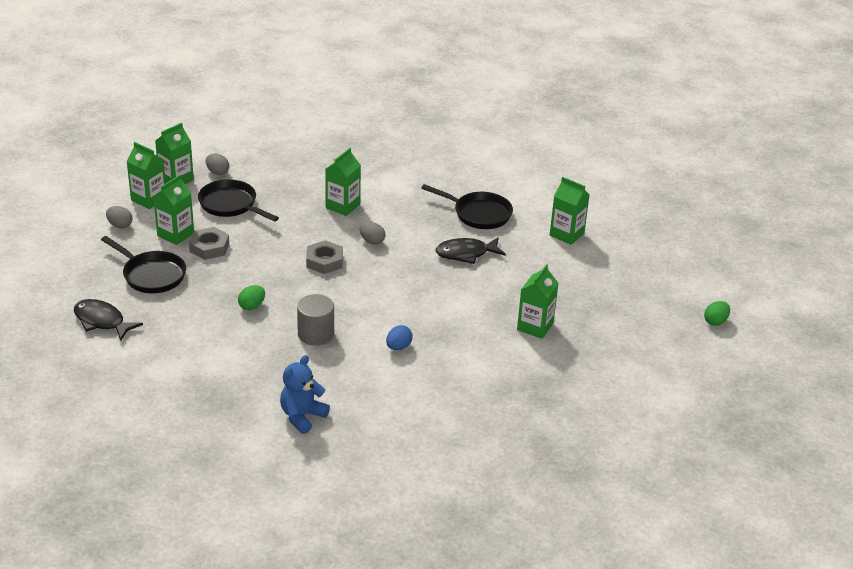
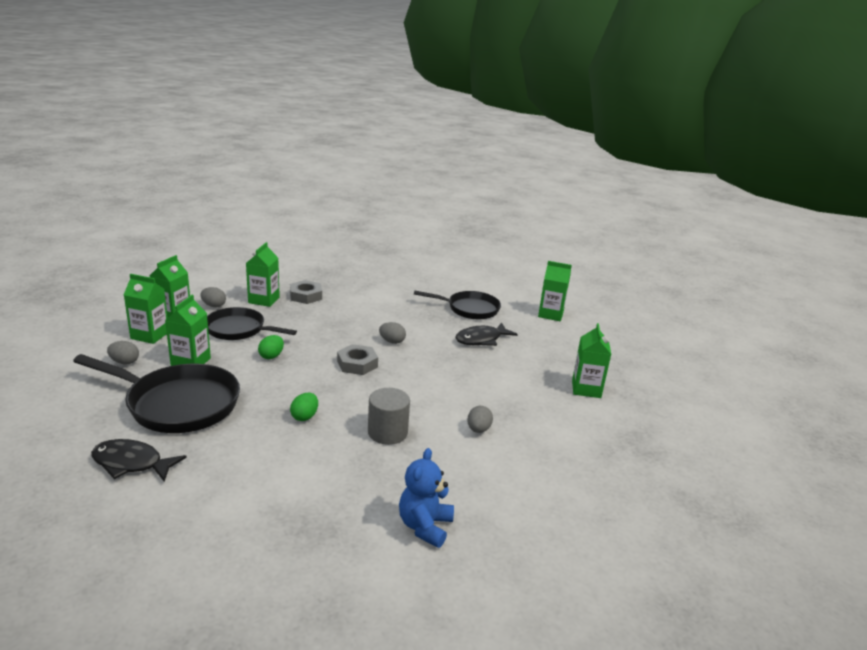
camera: 20 degrees left, 10 degrees down
(151, 275) = (177, 404): black pan -> black pan, size x1.52
(209, 247) = (232, 368): grey nut -> grey nut (306, 296)
(343, 206) = (348, 317): green carton -> green carton (264, 300)
(398, 347) = (478, 429): blue egg -> grey egg
(715, 321) = (719, 361): green egg -> green egg (271, 356)

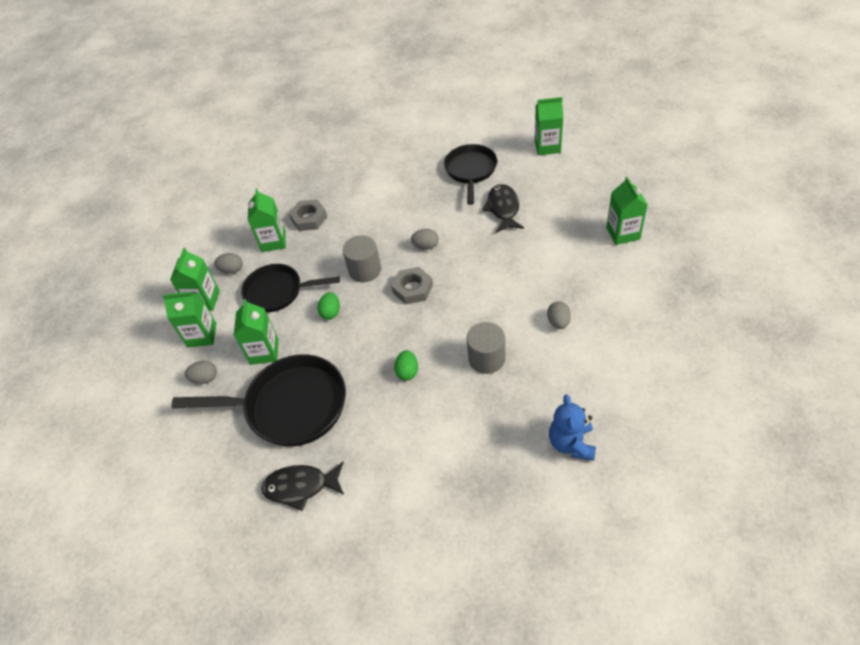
camera: 10 degrees left, 25 degrees up
(325, 339) = (365, 270): none -> grey cylinder
(469, 309) = (471, 171): black pan -> black pan turned 75 degrees counterclockwise
(481, 339) = (503, 208): black fish -> black fish turned 135 degrees clockwise

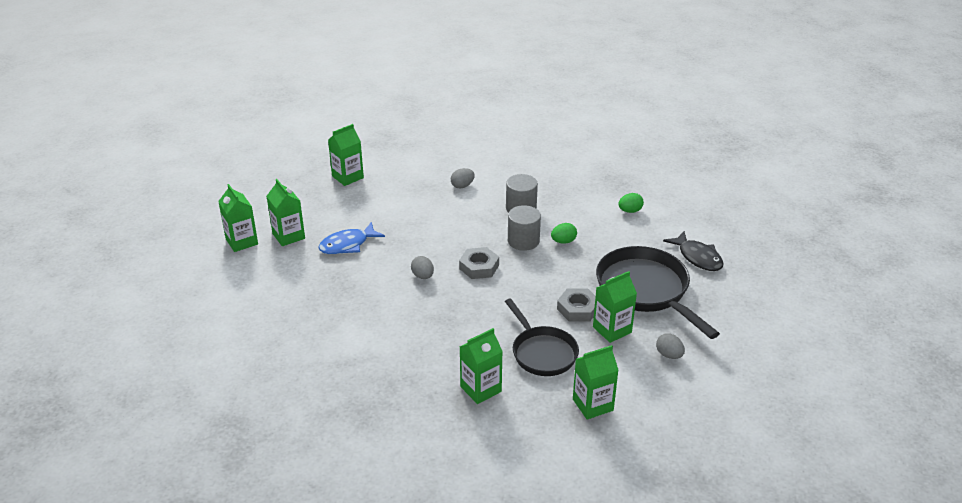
camera: 125 degrees left, 15 degrees down
(202, 335) = (631, 383): green carton -> green carton (288, 236)
(232, 270) = (540, 404): grey egg -> none
(309, 218) = (431, 375): grey nut -> grey nut (578, 309)
(331, 312) = (540, 306): green egg -> green egg (630, 211)
(365, 270) = (476, 304): grey cylinder -> grey cylinder (523, 241)
(471, 171) = (300, 280): black pan -> none
(503, 208) = (347, 245): black fish -> blue fish
(571, 443) = (559, 159): blue teddy bear -> none

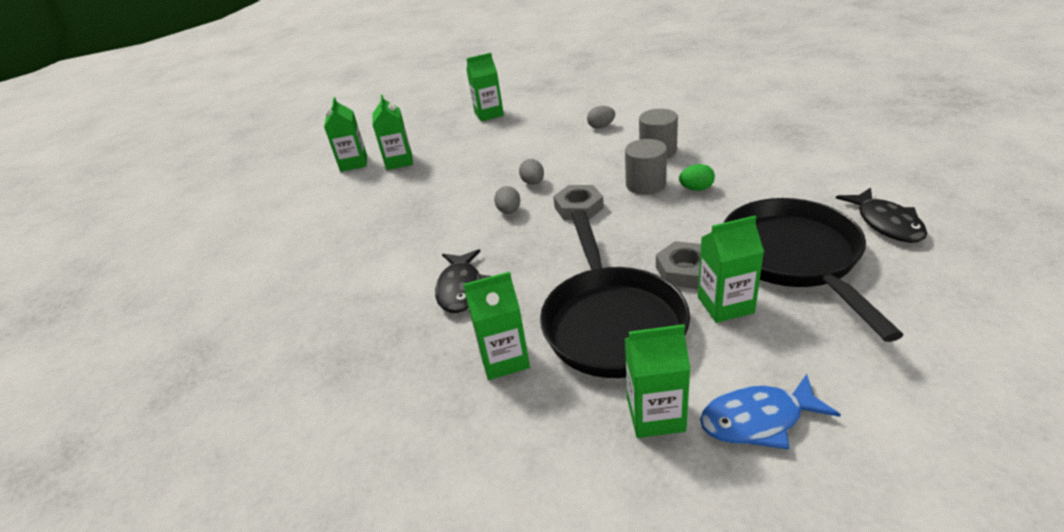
camera: 25 degrees right, 0 degrees up
(347, 245) = (449, 173): blue fish -> blue fish (758, 419)
(420, 345) = (461, 288): none -> black fish
(542, 353) = (611, 322): black pan -> black pan, size x1.52
(630, 211) = (797, 162): green egg -> none
(669, 355) = (807, 356): grey egg -> grey egg (533, 183)

